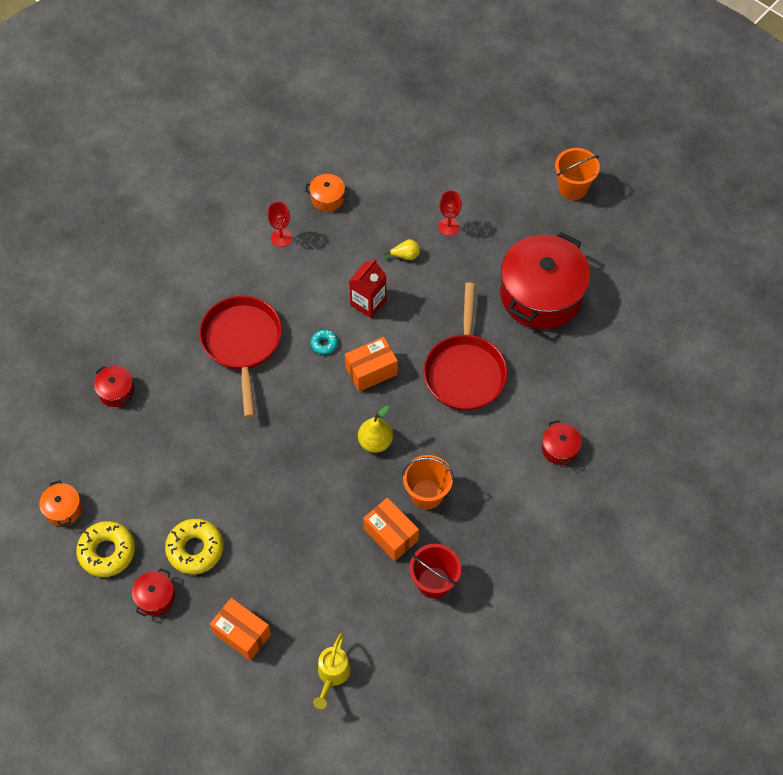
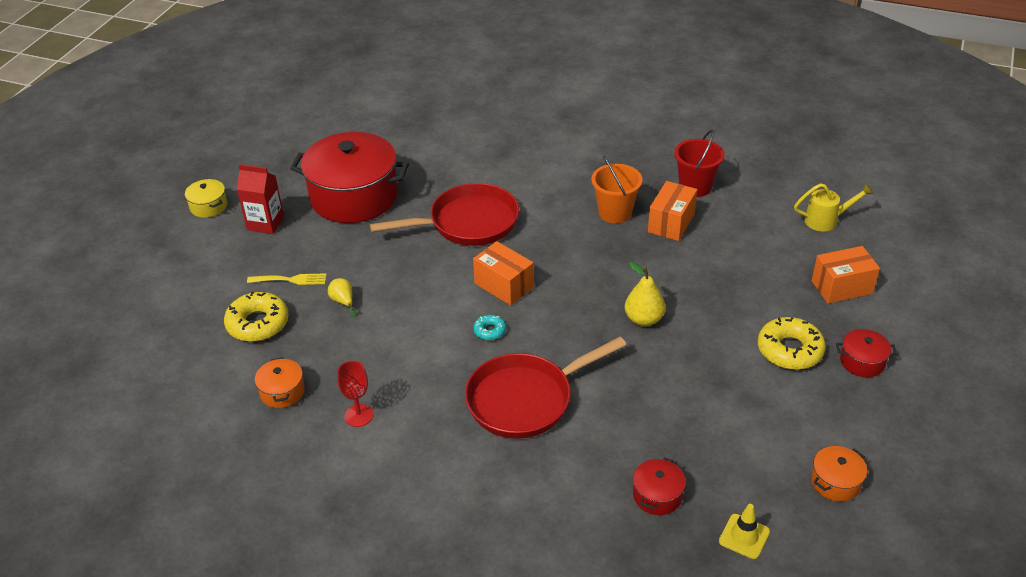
camera: 110 degrees left, 20 degrees down
(57, 428) = (744, 536): none -> yellow traffic cone
(107, 551) = (850, 421): yellow donut -> yellow donut (258, 323)
(242, 634) = (841, 287): orange box -> orange box turned 60 degrees clockwise
(368, 303) = (419, 312): red carton -> red carton (265, 223)
(375, 442) = (582, 260): yellow pear -> yellow pear (643, 319)
(448, 227) = (291, 280): red goblet -> yellow fork
(559, 448) = (517, 150): red pot -> none
(572, 188) = (208, 206): orange bucket -> yellow pot

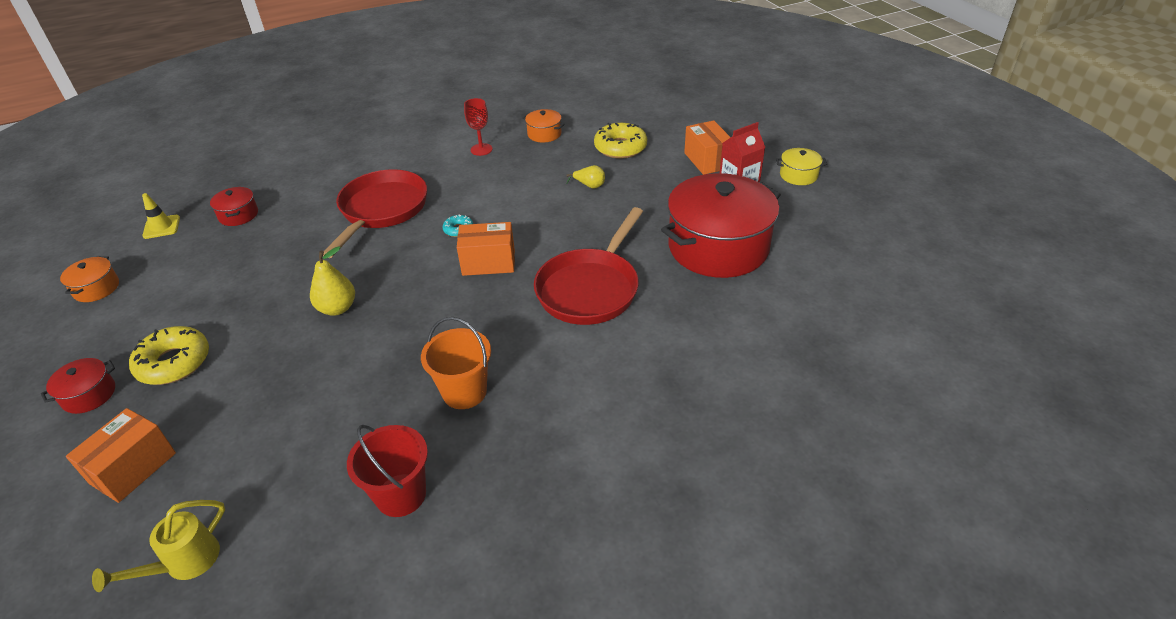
camera: 135 degrees right, 0 degrees up
(291, 280) = (648, 175): yellow fork -> none
(671, 223) = (390, 421): orange box -> orange box (707, 160)

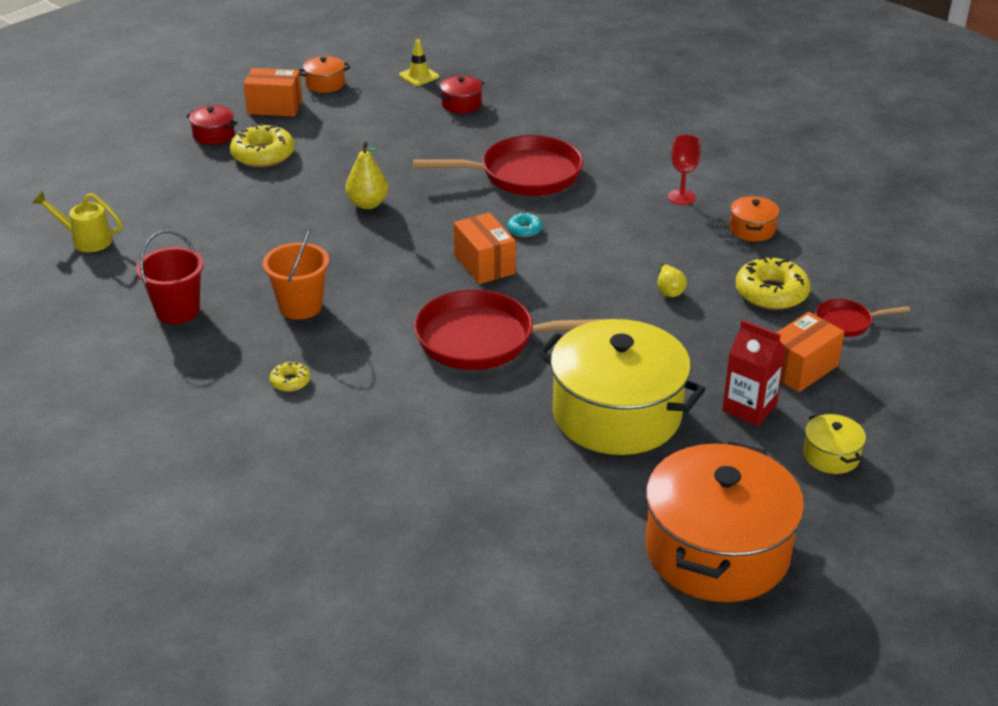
camera: 65 degrees right, 5 degrees down
(133, 468) = (155, 184): orange box -> orange box (274, 107)
(578, 425) = (290, 381): none -> yellow donut
(669, 131) = (847, 322): none -> red pan
(718, 247) = (617, 414): red pot -> yellow pot
(877, 244) = (717, 551): none -> orange pot

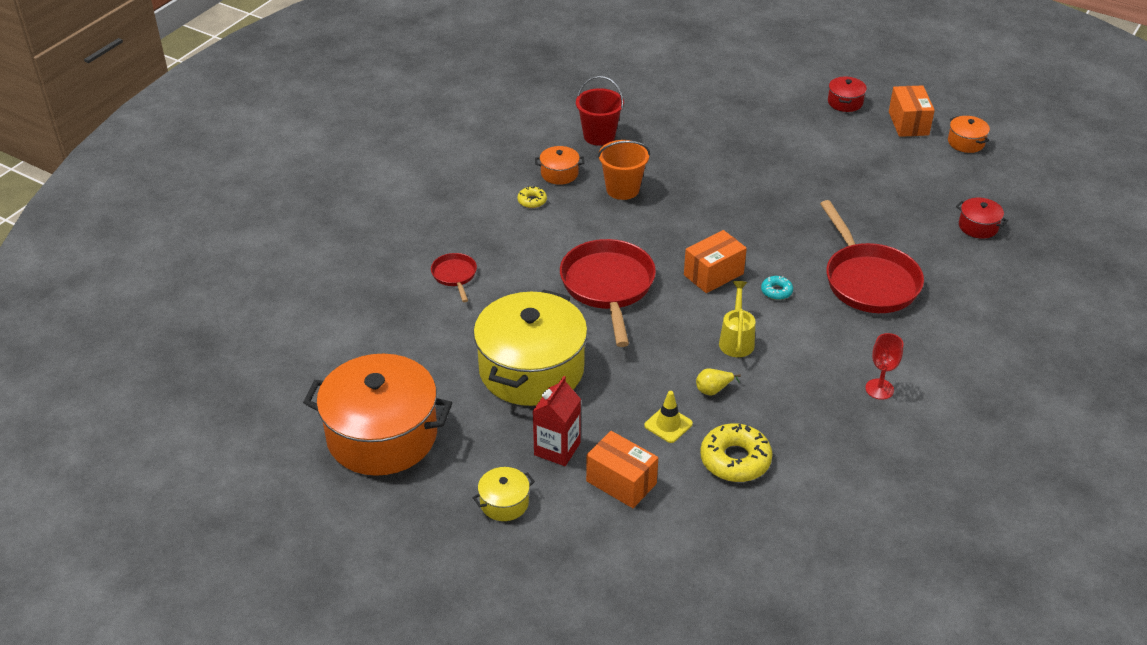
camera: 80 degrees right, 5 degrees up
(86, 240) = (671, 79): yellow watering can -> yellow watering can (736, 340)
(263, 155) = (827, 132): yellow donut -> none
(367, 204) = (777, 198): yellow pear -> none
(419, 76) = (1016, 193): yellow traffic cone -> yellow traffic cone (668, 424)
(752, 229) = (842, 443): orange pot -> orange pot (559, 173)
(847, 322) = (704, 516): red pan -> red pan (455, 276)

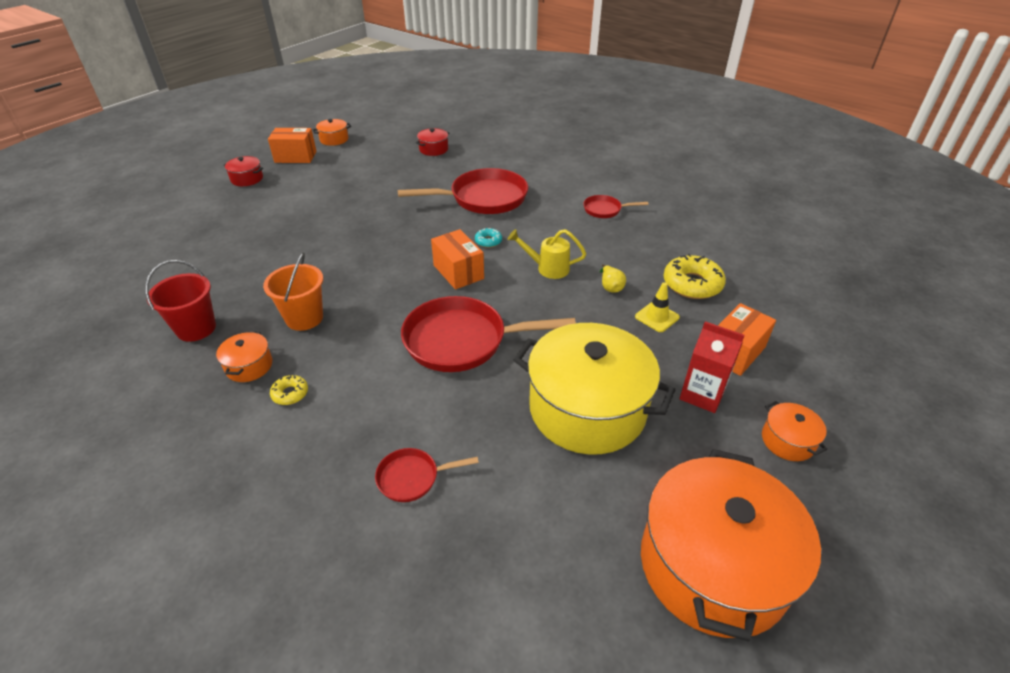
camera: 85 degrees left, 0 degrees up
(504, 503) = (787, 441): yellow pot -> orange pot
(879, 389) = (605, 210): red goblet -> red pan

